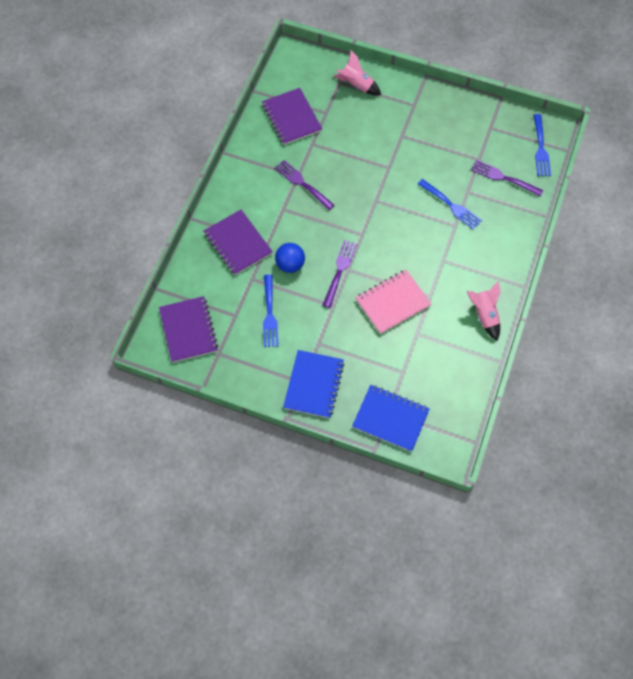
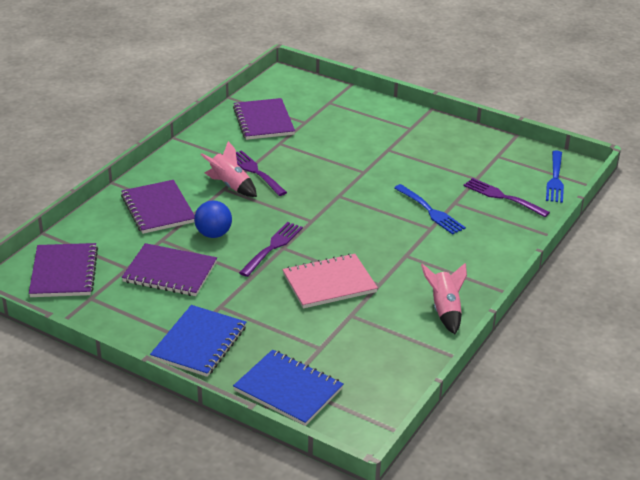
camera: 10 degrees right, 30 degrees down
(269, 314) = (170, 272): blue fork -> purple notebook
(357, 85) = (348, 106): pink rocket -> pink rocket (230, 185)

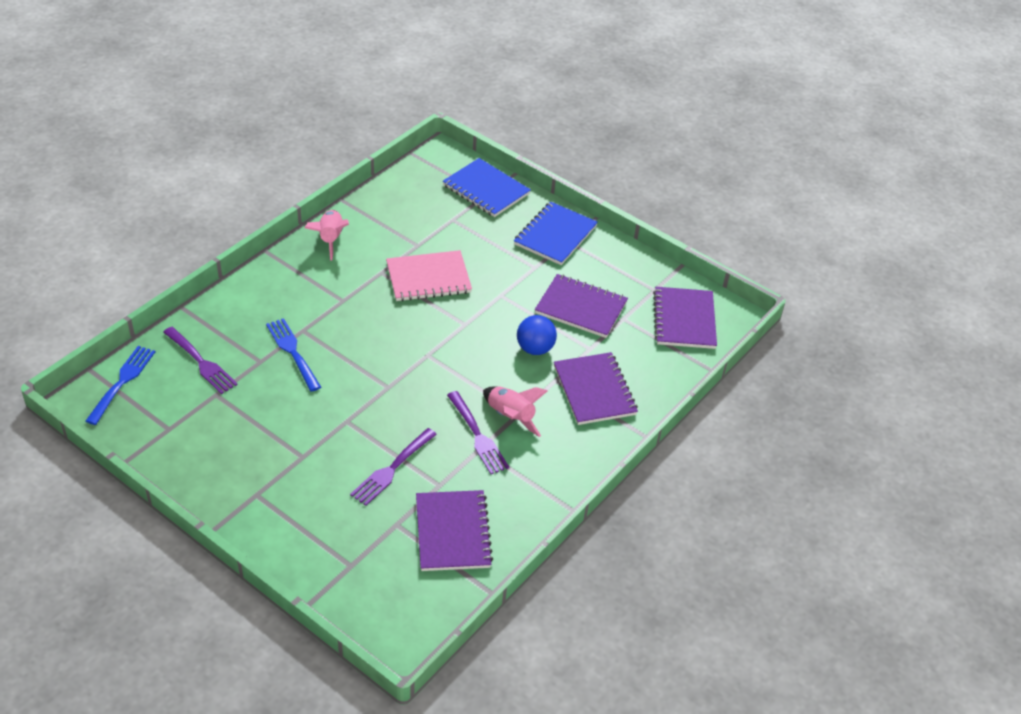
camera: 175 degrees left, 10 degrees up
(272, 247) = (475, 325): purple fork -> purple fork (392, 469)

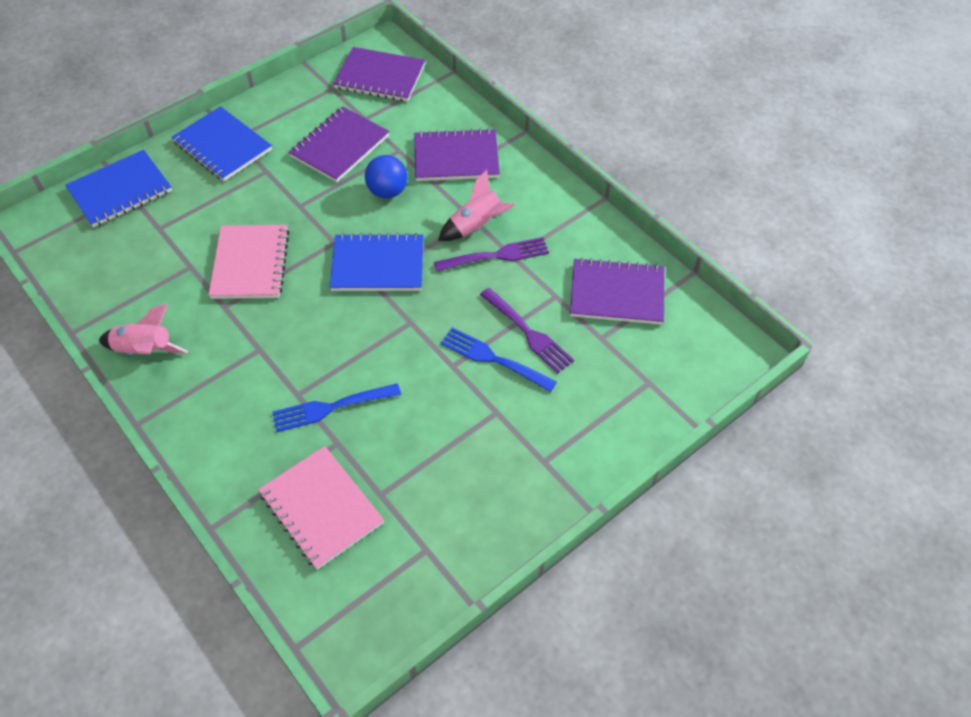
camera: 75 degrees left, 10 degrees up
(122, 382) = (332, 603): blue fork -> blue fork (493, 359)
(201, 362) = (321, 508): purple fork -> pink notebook
(446, 356) = (378, 265): none -> blue notebook

